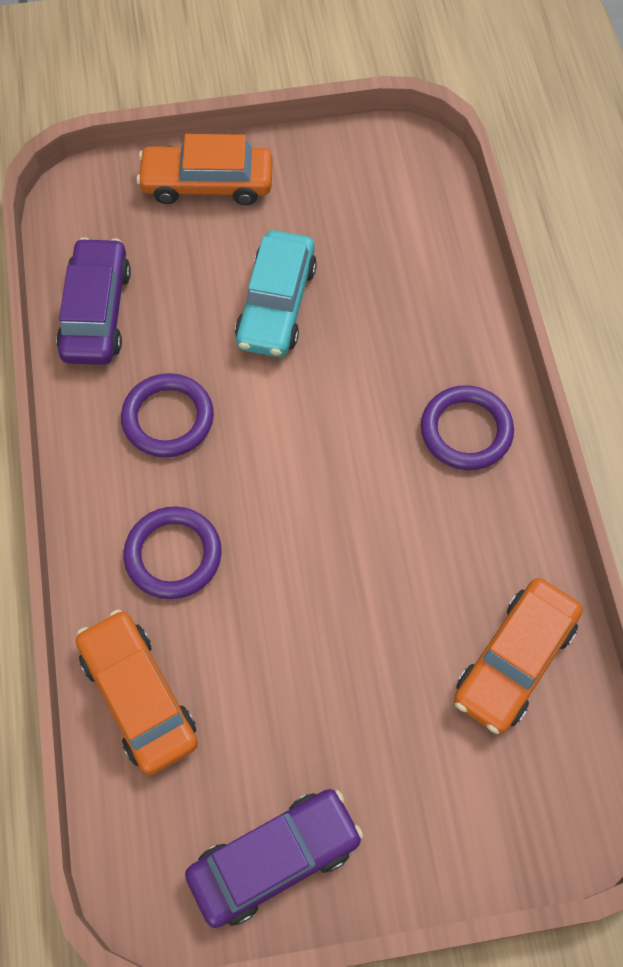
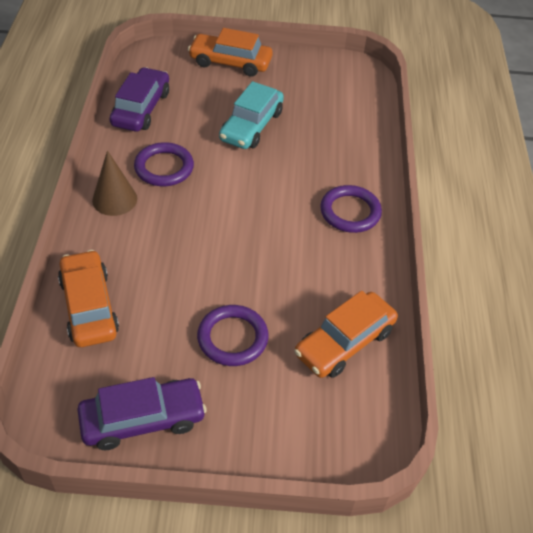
camera: 10 degrees right, 15 degrees down
(113, 497) = (114, 199): none -> brown cone
(173, 555) = (140, 237): purple ring -> purple ring (232, 338)

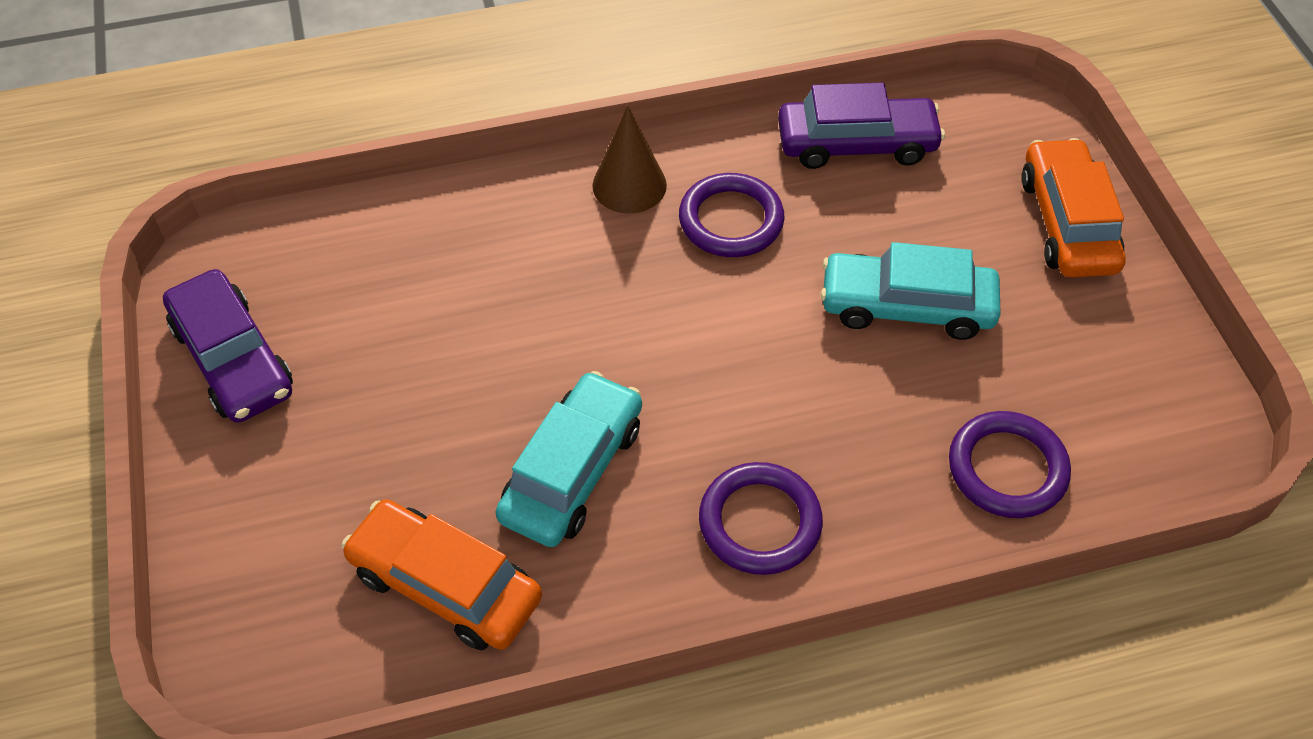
camera: 75 degrees right, 5 degrees up
(89, 306) = (409, 232): orange car -> none
(232, 338) = (406, 422): purple ring -> purple ring (1007, 468)
(294, 272) = (573, 471): none -> turquoise car

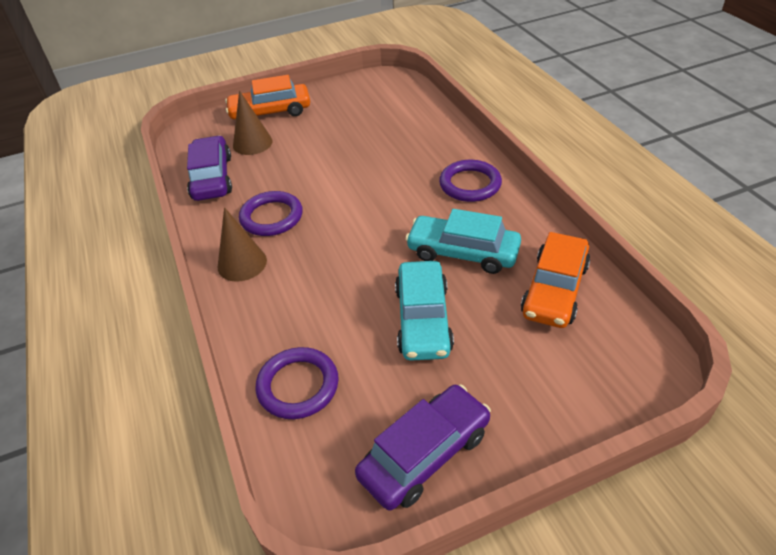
camera: 95 degrees left, 10 degrees down
(906, 306) = (328, 153): turquoise car -> turquoise car (423, 319)
(956, 196) = (252, 143): none -> brown cone
(1007, 468) = (416, 120): purple ring -> purple ring (298, 386)

